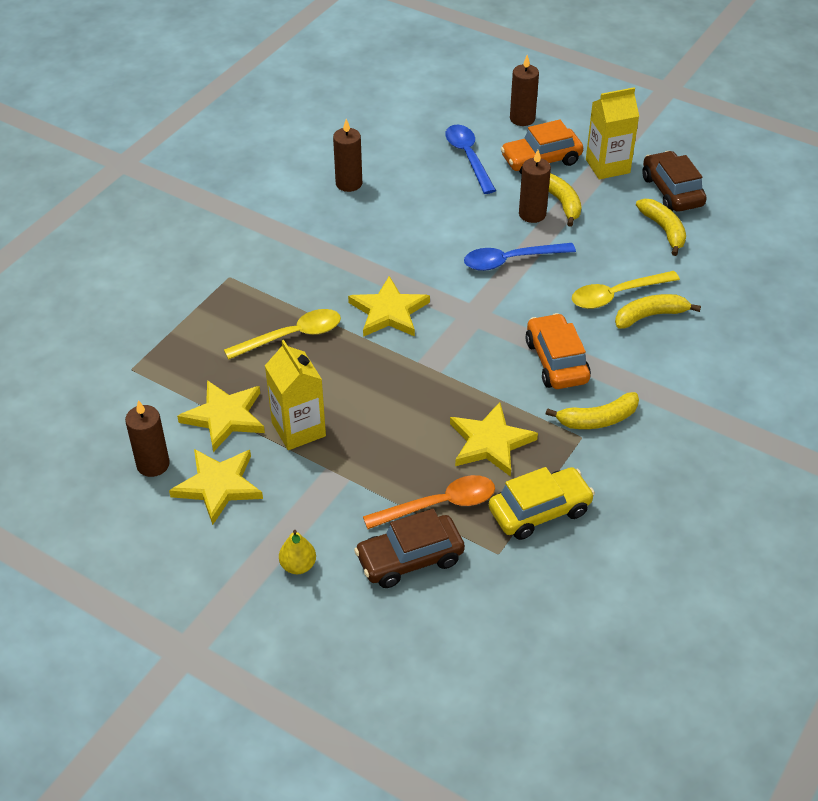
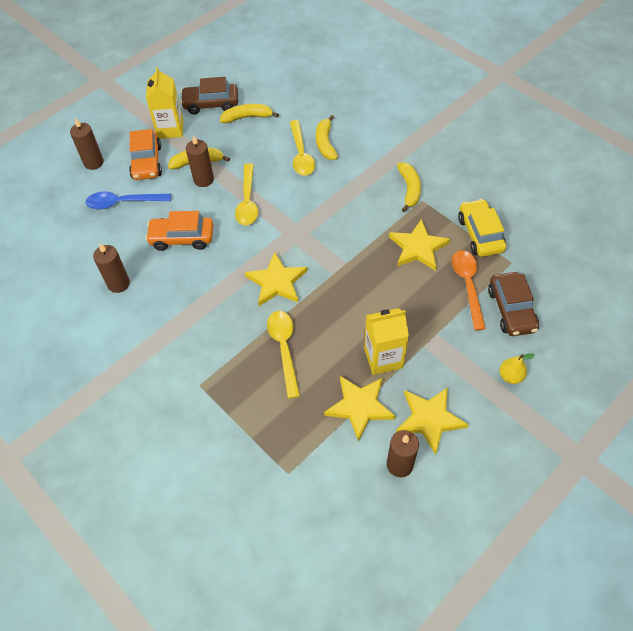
camera: 75 degrees left, 10 degrees up
(510, 260) = (247, 201): blue spoon -> yellow spoon
(556, 361) = (353, 198): orange car -> orange car (182, 238)

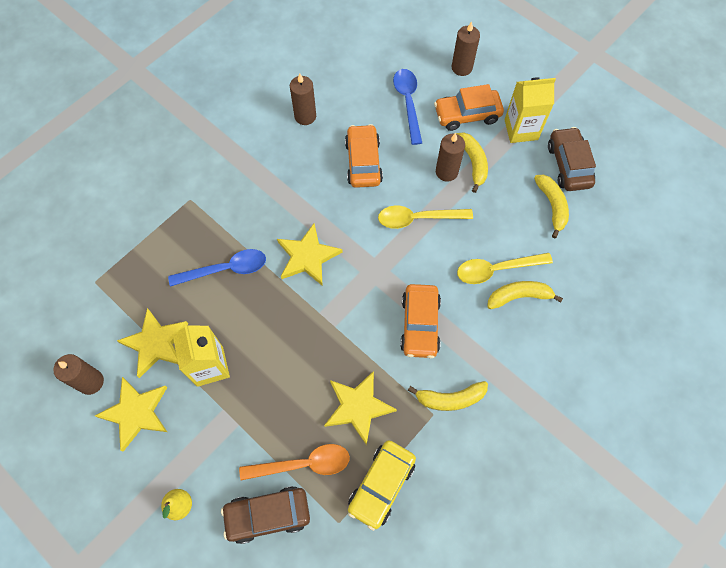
camera: 85 degrees right, 10 degrees up
(284, 348) = (226, 269): yellow spoon -> blue spoon
(347, 205) = (420, 325): none -> orange car
(480, 234) = (381, 485): yellow car -> yellow car turned 135 degrees clockwise

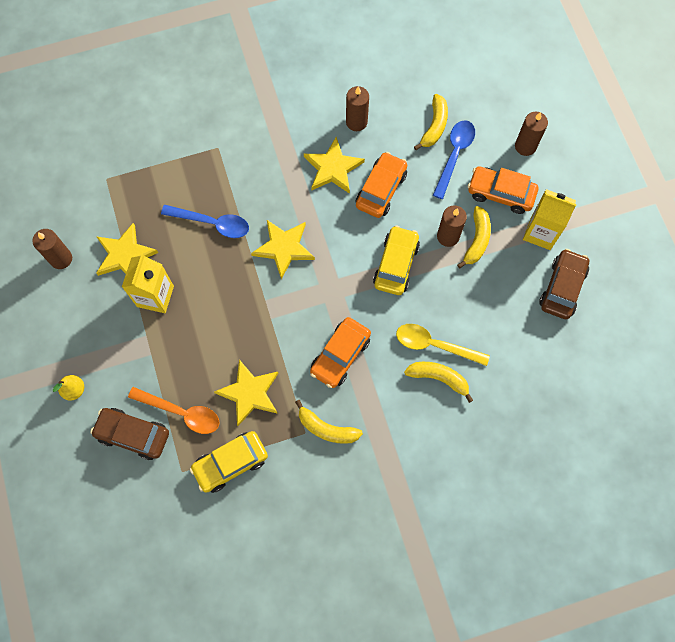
camera: 30 degrees right, 5 degrees up
(136, 413) = (80, 301): yellow star -> yellow star (333, 168)
(417, 218) = (396, 264): yellow spoon -> yellow car
(552, 206) = (521, 316): yellow banana -> yellow banana (434, 126)

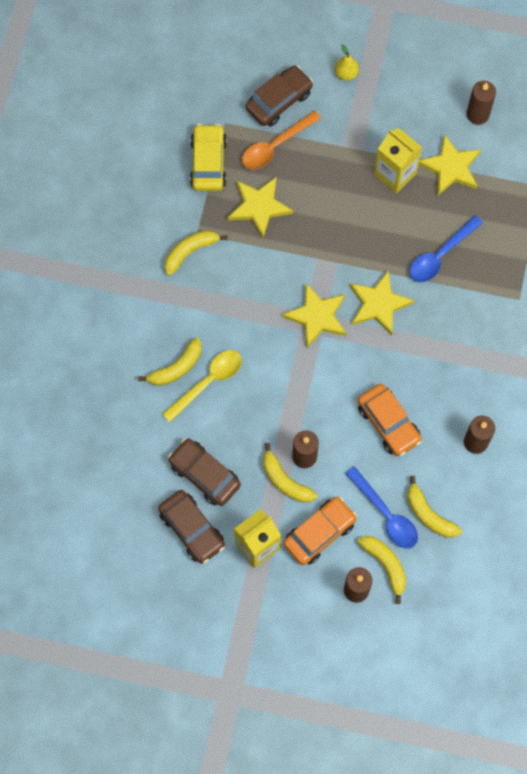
camera: 120 degrees right, 0 degrees up
(333, 168) = (437, 391): yellow star -> yellow star (317, 316)
(340, 355) = (247, 297): orange car -> none
(396, 264) = (304, 393): yellow car -> none
(493, 136) = (385, 565): none -> yellow banana
(513, 303) = (204, 475): none -> brown car

